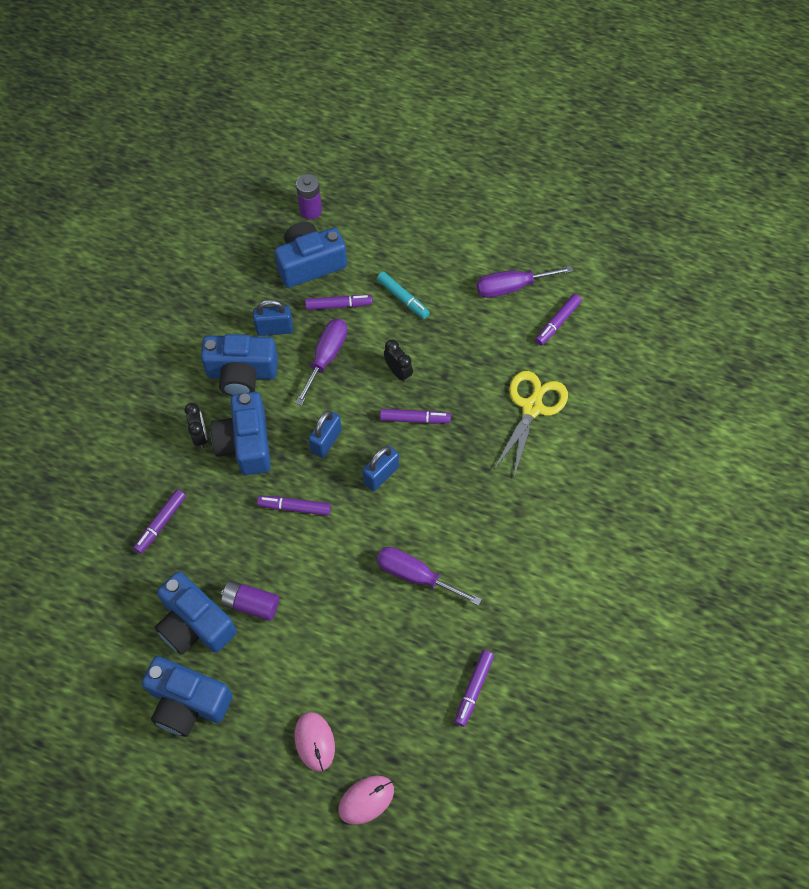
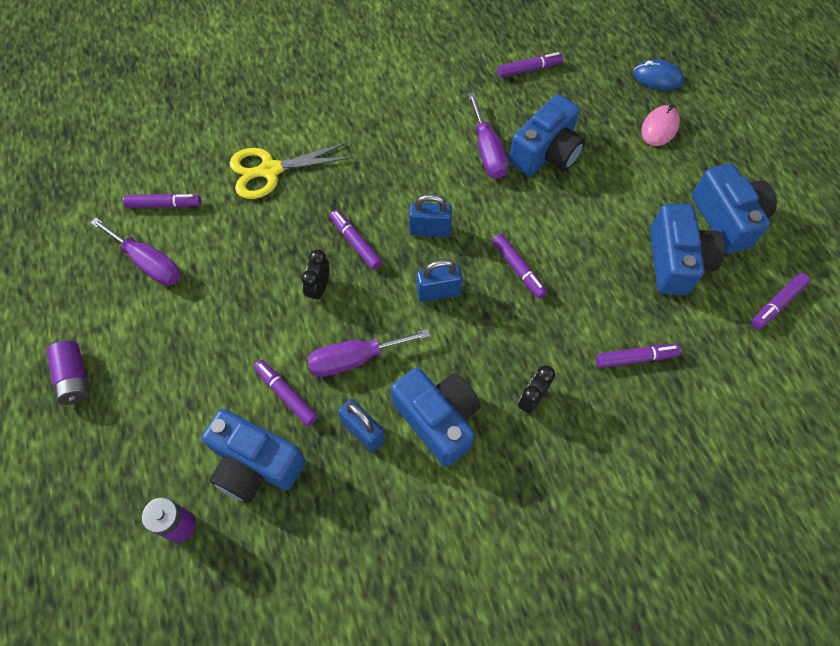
camera: 130 degrees left, 0 degrees up
(97, 662) = (777, 304): none -> purple marker
(246, 443) = (501, 354): blue camera -> blue camera (546, 153)
(251, 604) = (620, 237): purple battery -> purple battery (74, 378)
(366, 800) = (657, 78): pink mouse -> blue mouse
(403, 298) = (232, 343): turquoise marker -> none

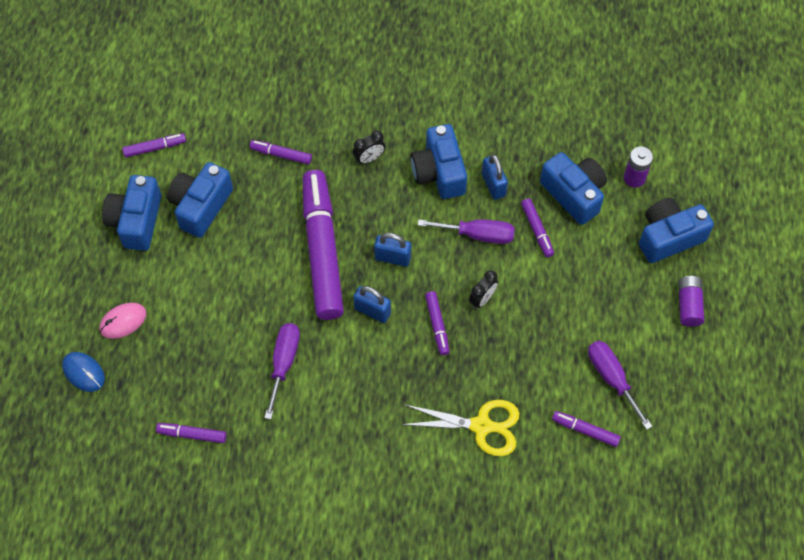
camera: 155 degrees left, 0 degrees up
(518, 269) = (322, 250): purple marker -> purple marker, size x2.42
(546, 153) = (235, 339): blue camera -> blue camera (669, 237)

